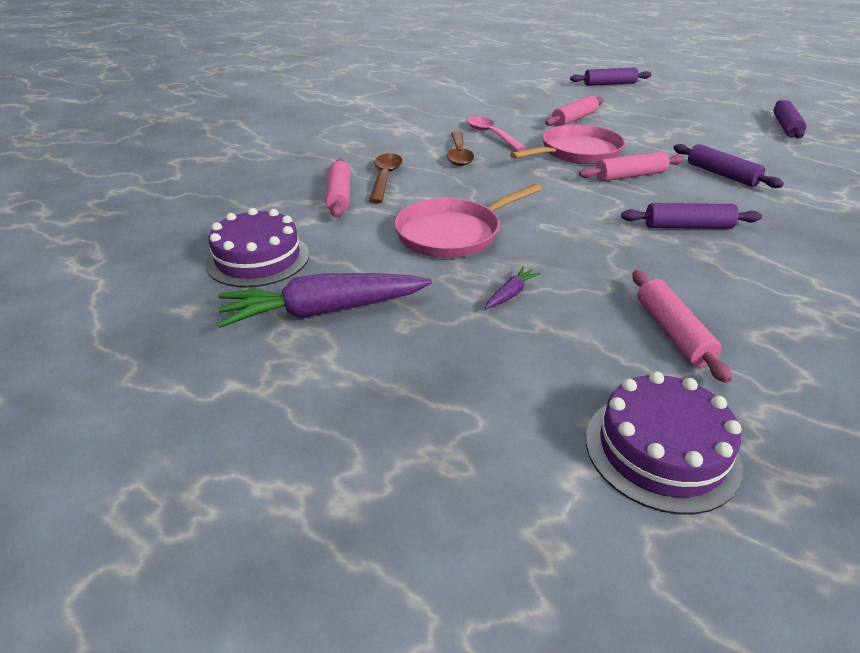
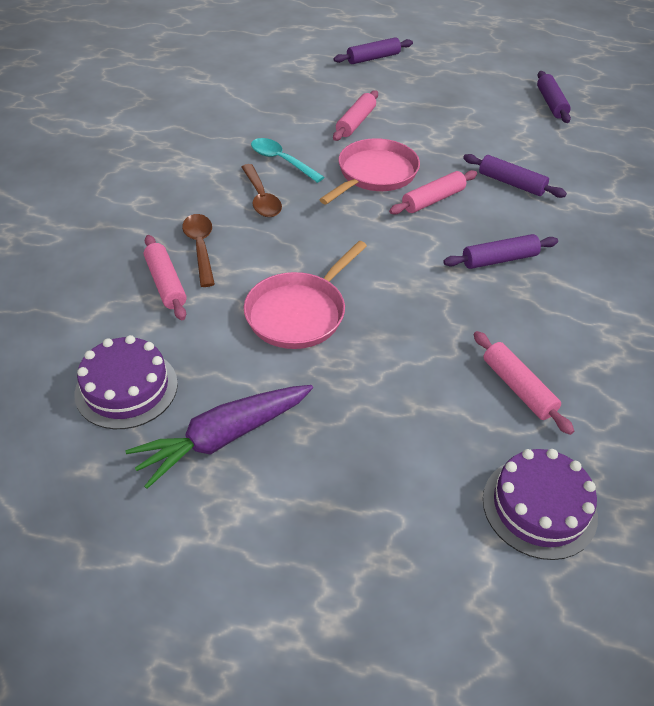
camera: 20 degrees left, 10 degrees up
(490, 134) = (281, 161): pink spoon -> turquoise spoon
(511, 294) = (378, 377): purple carrot -> none

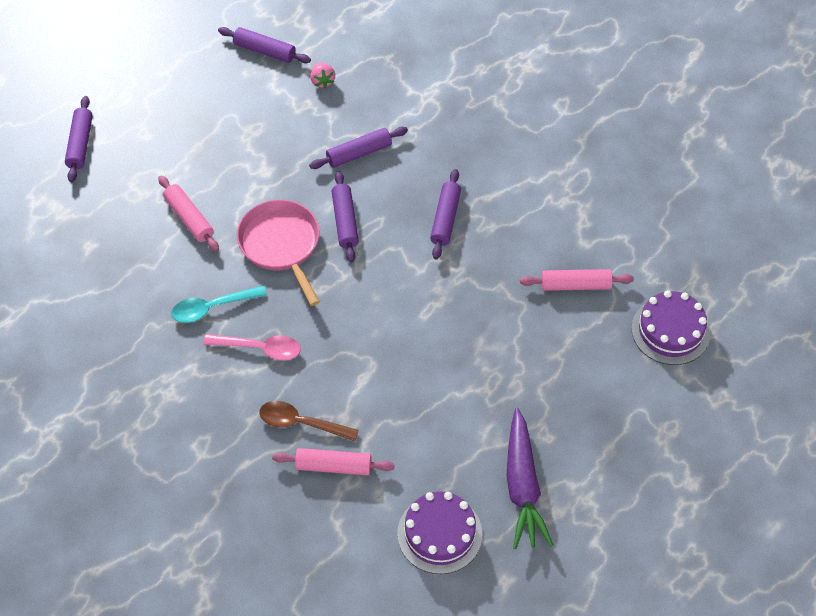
camera: 60 degrees left, 10 degrees up
(261, 198) = (260, 348): brown spoon -> pink spoon
(299, 313) = (425, 384): pink pan -> none
(433, 200) = (345, 221): pink rolling pin -> purple rolling pin
(559, 140) = (322, 81): none -> pink strawberry

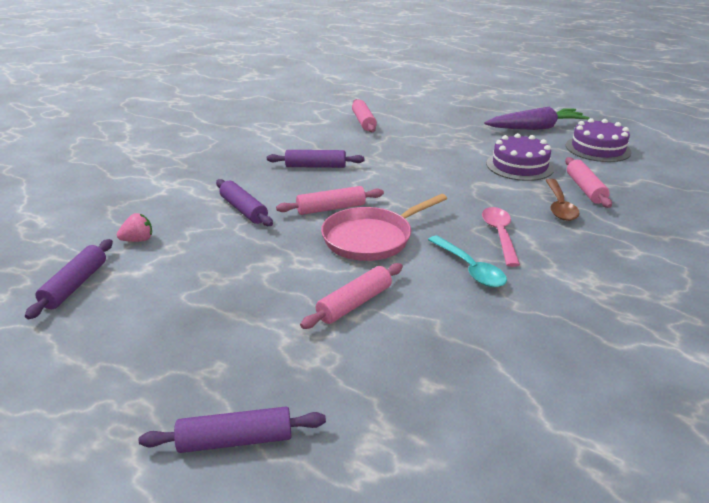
camera: 100 degrees left, 25 degrees down
(345, 221) = (331, 208): purple rolling pin -> pink rolling pin
(670, 331) = (387, 97): purple cake -> purple cake (519, 166)

